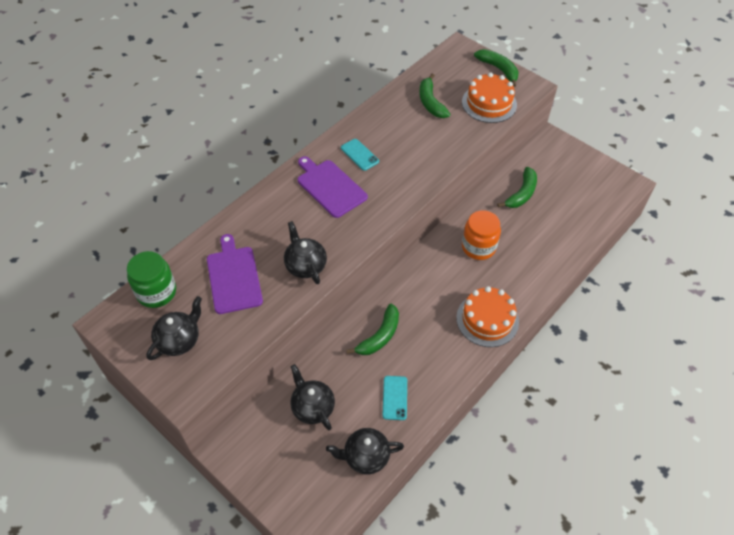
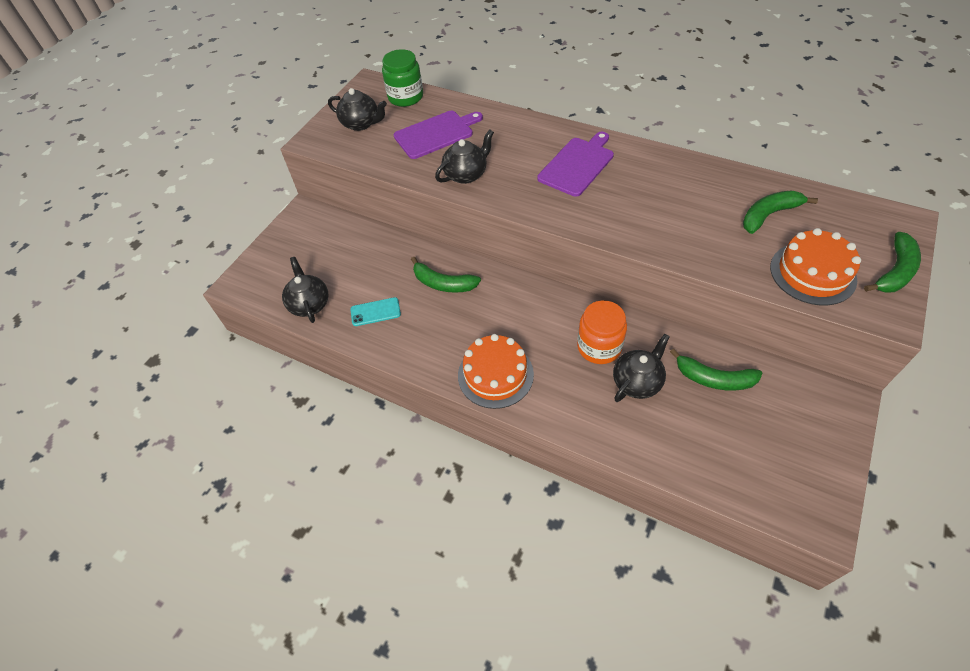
camera: 80 degrees right, 0 degrees up
(312, 407) = (353, 254): black teapot -> black teapot (637, 382)
(359, 155) = (638, 175): turquoise phone -> none

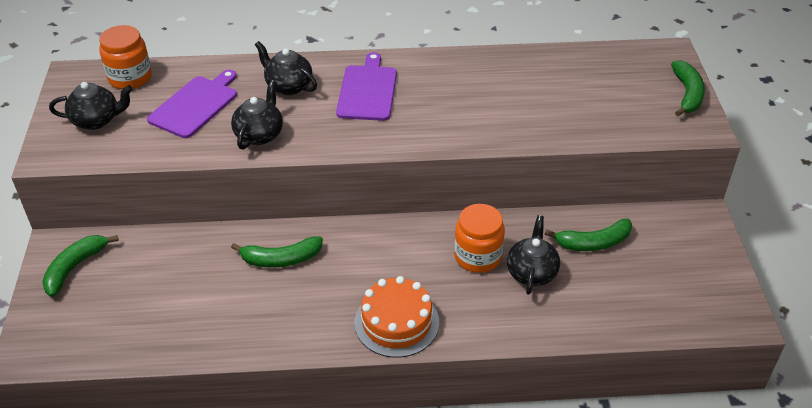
camera: 35 degrees left, 10 degrees down
(309, 304) = (138, 339): black teapot -> black teapot (288, 86)
(375, 312) = (224, 316): turquoise phone -> none
(405, 97) = (130, 78): green jar -> orange jar
(769, 215) = (566, 81): green banana -> green banana (75, 267)
(812, 273) = (629, 117): orange cake -> none

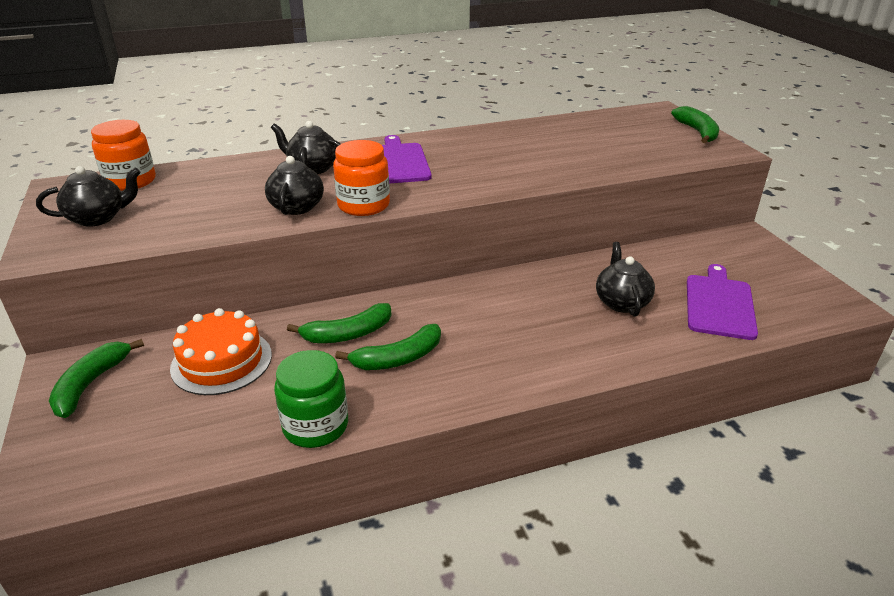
camera: 15 degrees left, 10 degrees down
(195, 105) = (214, 193): purple cutting board -> purple cutting board (719, 304)
(229, 342) = (315, 426): none -> green jar
(396, 322) = (506, 370): orange cake -> orange cake (221, 361)
(477, 256) = (559, 298): orange jar -> orange jar (363, 205)
(593, 243) = (664, 269): green banana -> green banana (398, 358)

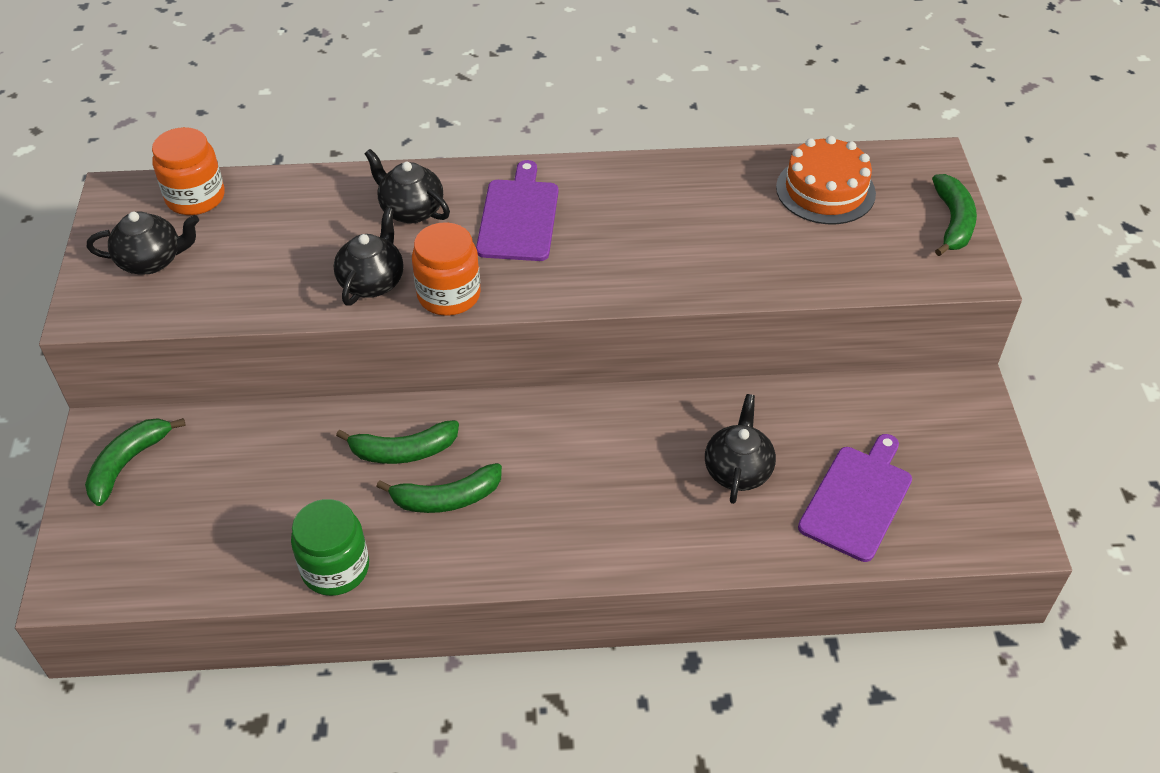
camera: 15 degrees right, 15 degrees up
(221, 361) = (261, 461): orange cake -> orange cake (825, 190)

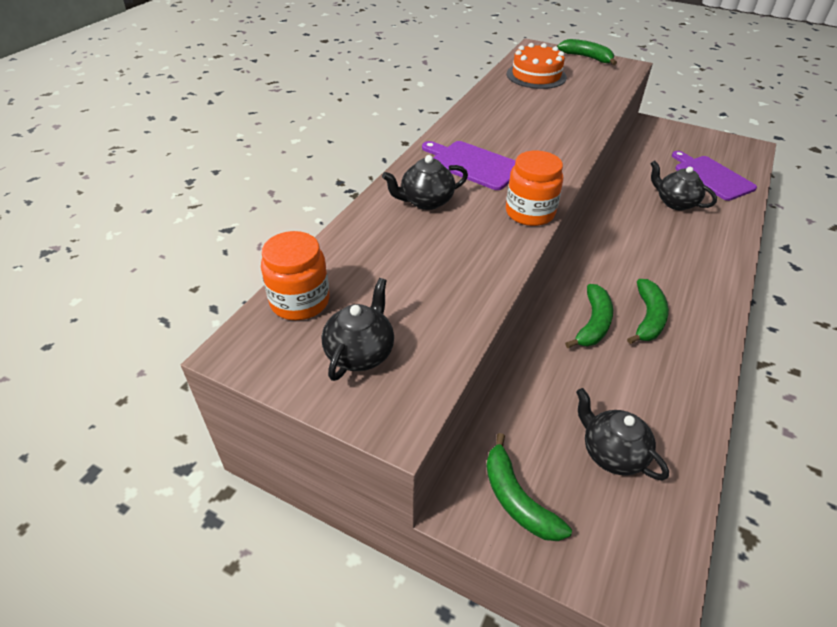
camera: 60 degrees left, 5 degrees down
(335, 568) = (693, 396): green jar -> none
(372, 282) = (490, 240): black teapot -> black teapot (611, 453)

